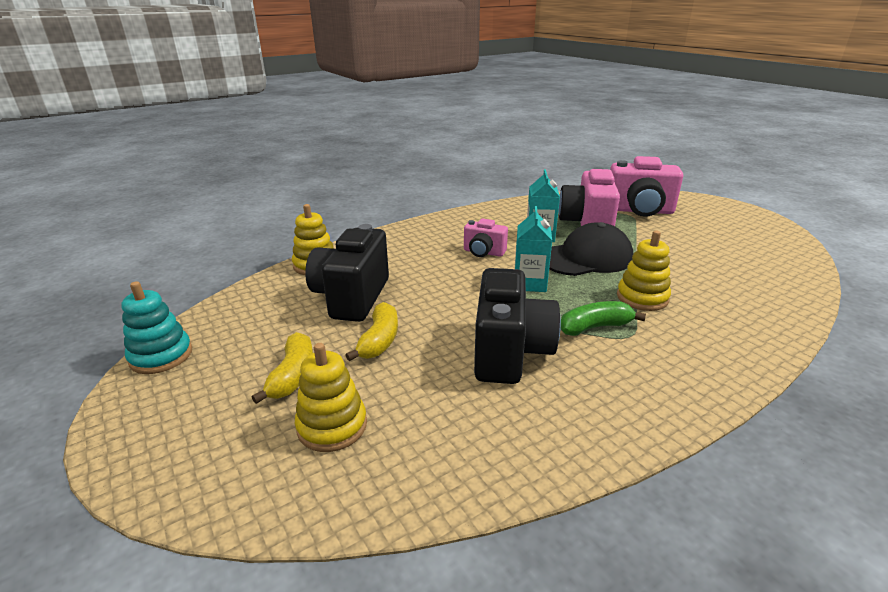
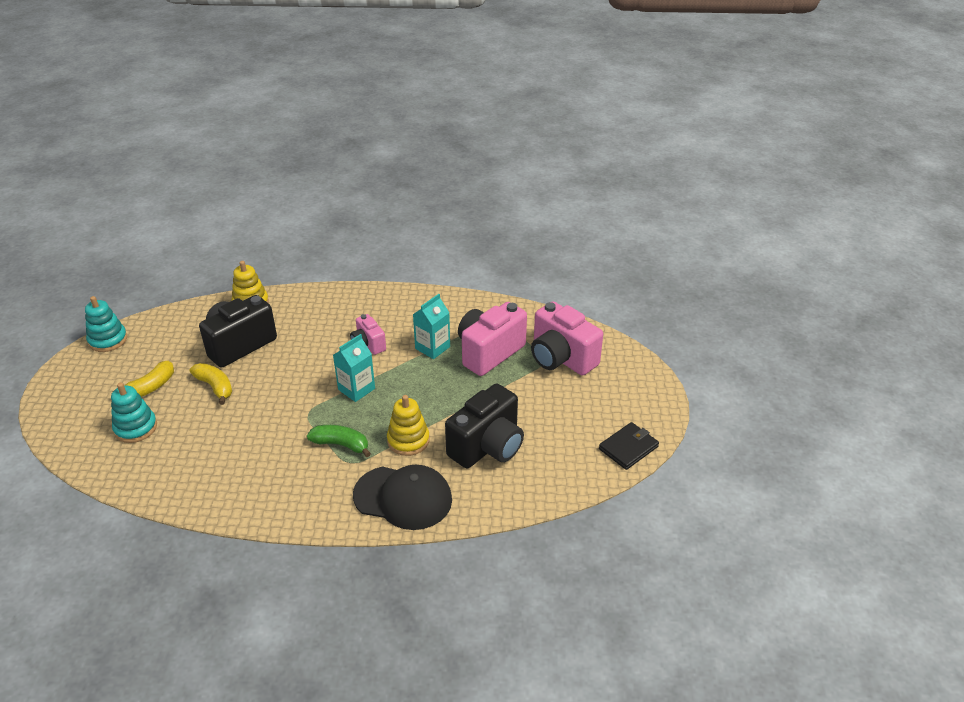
camera: 35 degrees right, 10 degrees up
(332, 426) = (136, 428): yellow stacking toy -> turquoise stacking toy
(379, 340) = (215, 387): yellow banana -> yellow banana turned 90 degrees counterclockwise
(509, 352) = (268, 434): black camera -> black camera (487, 447)
(586, 258) = (430, 386): black cap -> black cap (403, 497)
(782, 237) = (628, 448): none -> black wallet

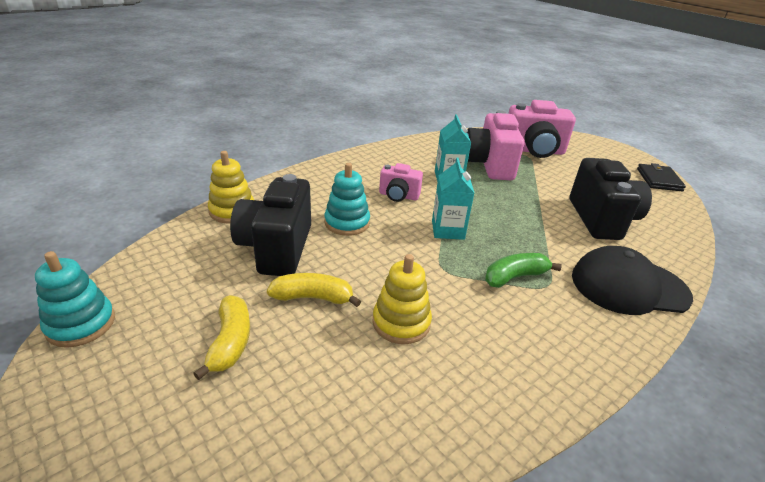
camera: 45 degrees left, 5 degrees down
(136, 428) = (281, 399): turquoise stacking toy -> turquoise stacking toy (347, 223)
(403, 497) = (629, 286): black cap -> black cap turned 150 degrees counterclockwise
(408, 440) = (551, 244): yellow stacking toy -> yellow stacking toy (401, 322)

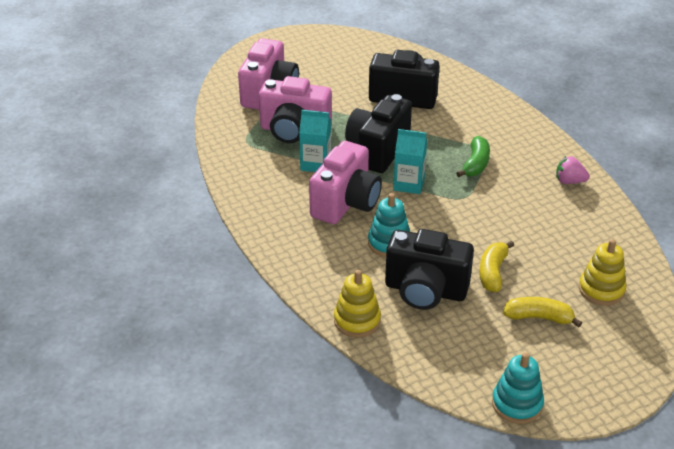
camera: 75 degrees left, 5 degrees up
(398, 196) = (346, 203): pink camera -> pink camera, size x1.84
(401, 322) = (522, 230): yellow stacking toy -> yellow stacking toy (601, 289)
(491, 208) = (377, 150): none -> black camera
(514, 277) = (475, 164): green banana -> green banana turned 150 degrees counterclockwise
(535, 374) = (569, 181): none -> pink strawberry
(629, 286) = (490, 114): black cap -> none
(659, 180) = (343, 40): black wallet -> none

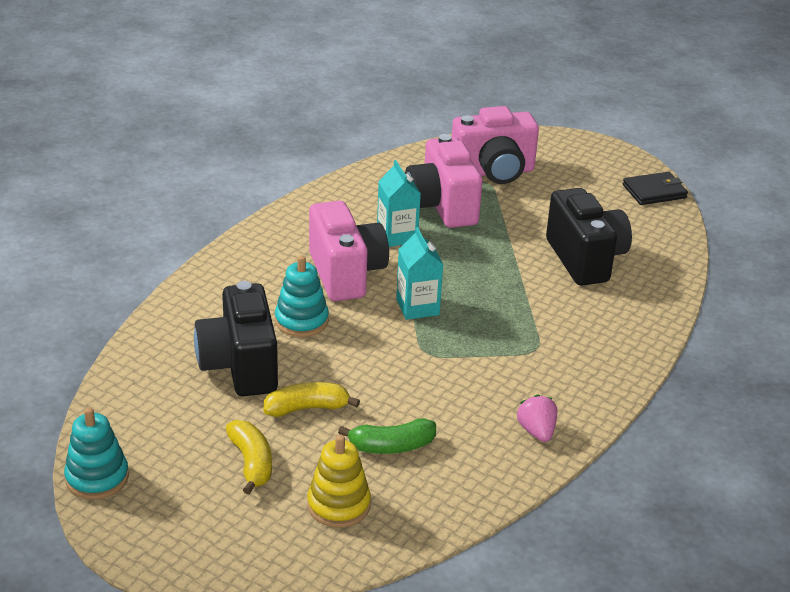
camera: 60 degrees right, 5 degrees down
(346, 203) = (346, 274): pink camera -> pink camera turned 105 degrees counterclockwise
(348, 40) = (654, 191): none -> black wallet
(357, 320) = (161, 333): yellow stacking toy -> none
(377, 150) = (459, 269): black camera -> none
(475, 164) = (501, 346): green banana -> green banana (392, 446)

